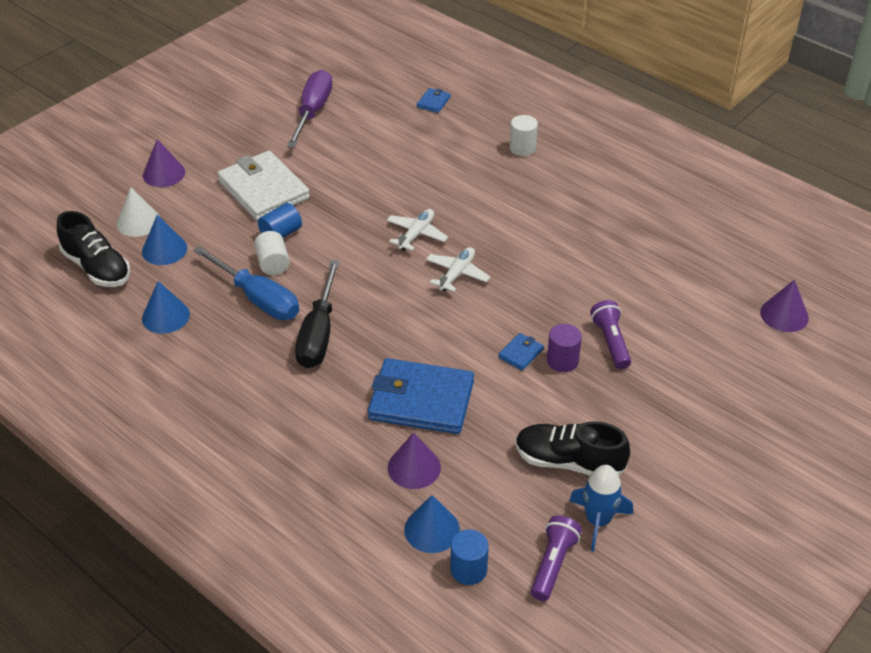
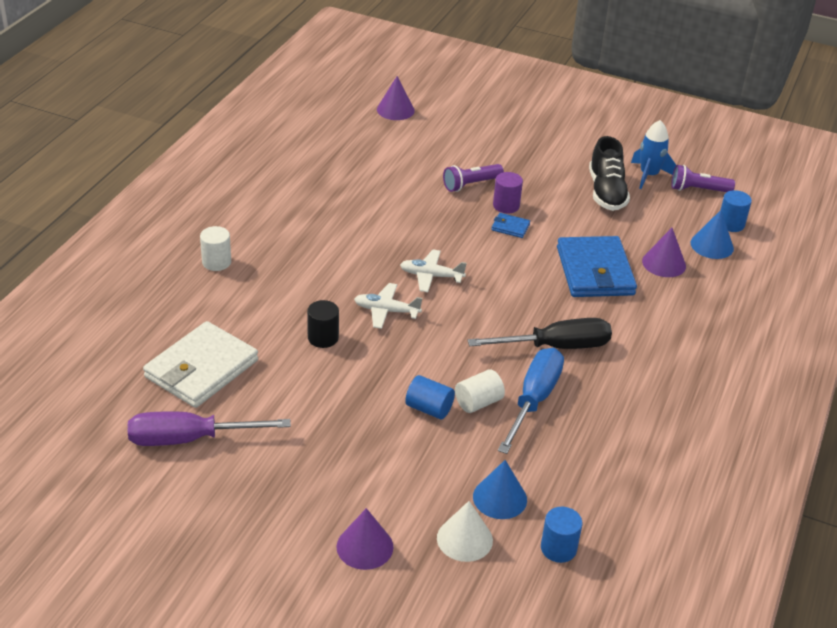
camera: 110 degrees left, 5 degrees down
(97, 268) = (558, 548): black shoe -> blue cylinder
(165, 316) = (596, 462): blue cone -> none
(264, 190) = (360, 443): white wallet -> white wallet (201, 369)
(396, 191) = (323, 338): none -> black cylinder
(433, 102) = (144, 339): blue wallet -> none

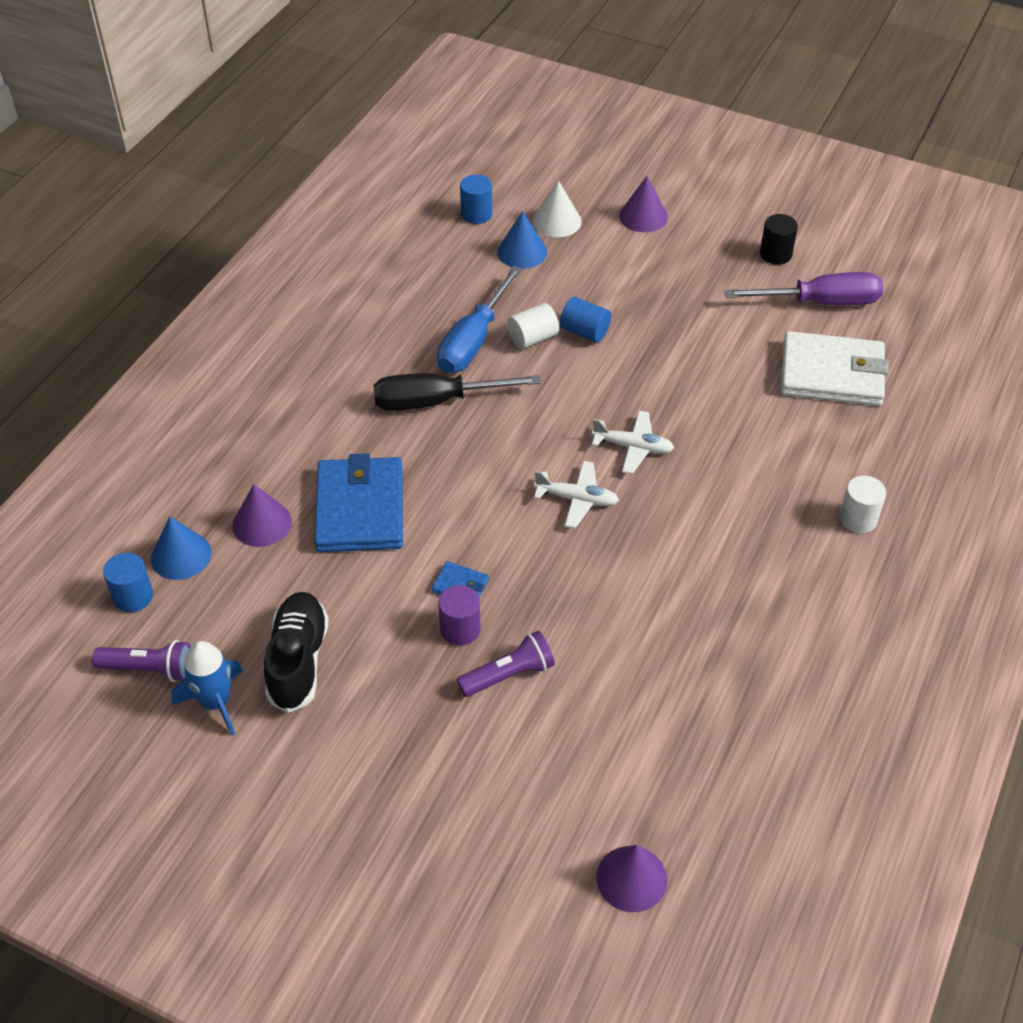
camera: 175 degrees left, 10 degrees up
(201, 369) = (831, 374): white wallet -> white wallet turned 60 degrees clockwise
(323, 338) = (705, 411): black cylinder -> black cylinder (775, 254)

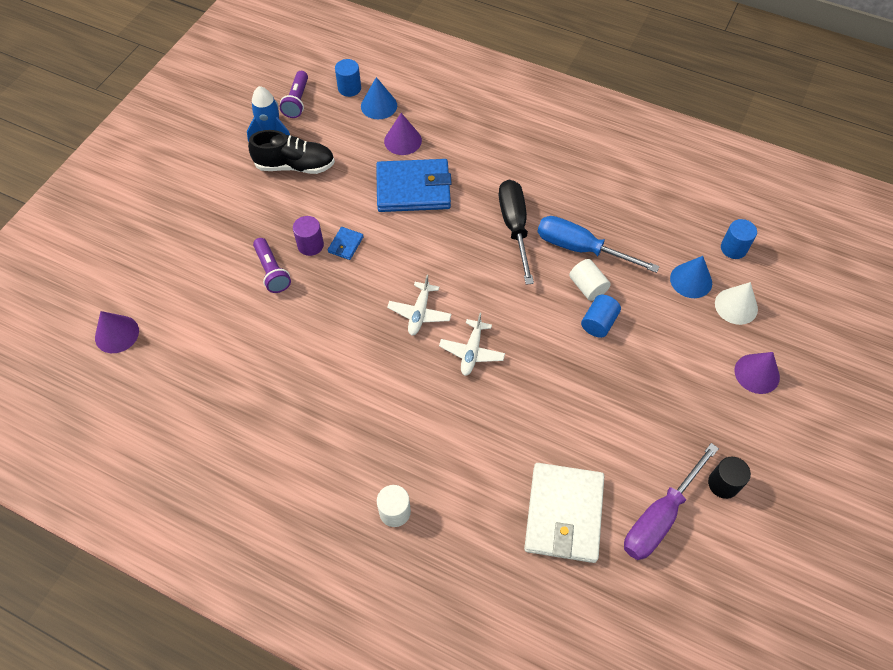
camera: 90 degrees right, 10 degrees up
(820, 302) = (659, 517): purple screwdriver -> purple screwdriver turned 45 degrees clockwise

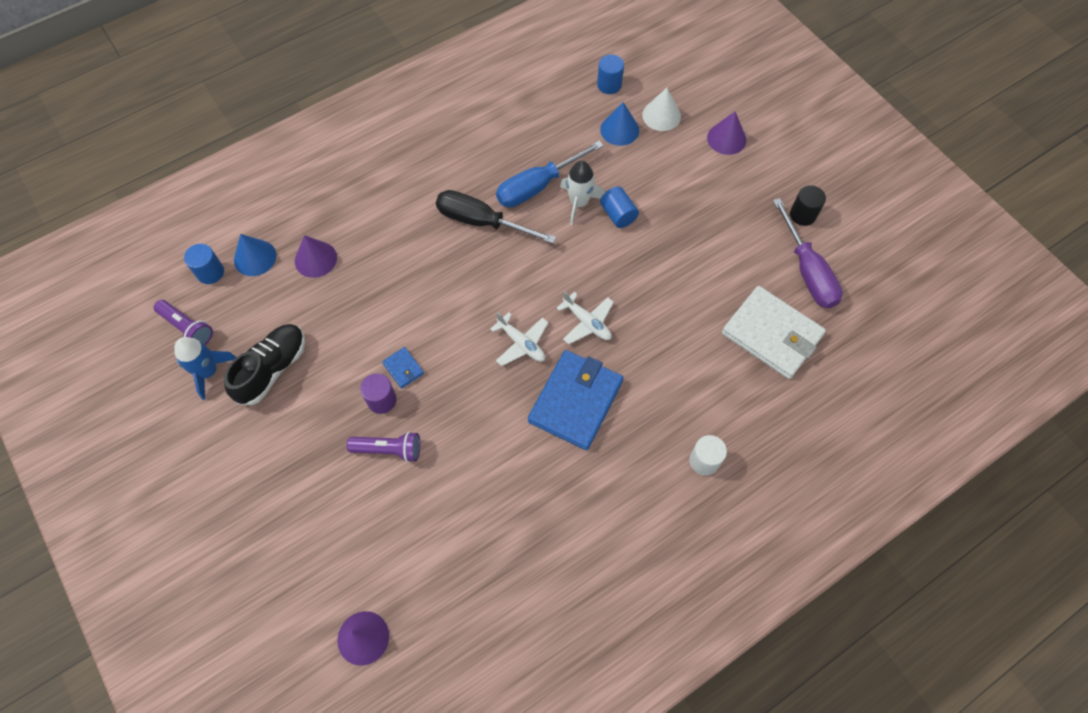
camera: 60 degrees left, 5 degrees up
(413, 189) = (380, 279): blue wallet -> blue wallet (575, 401)
(587, 287) = (579, 203): white cylinder -> white rocket

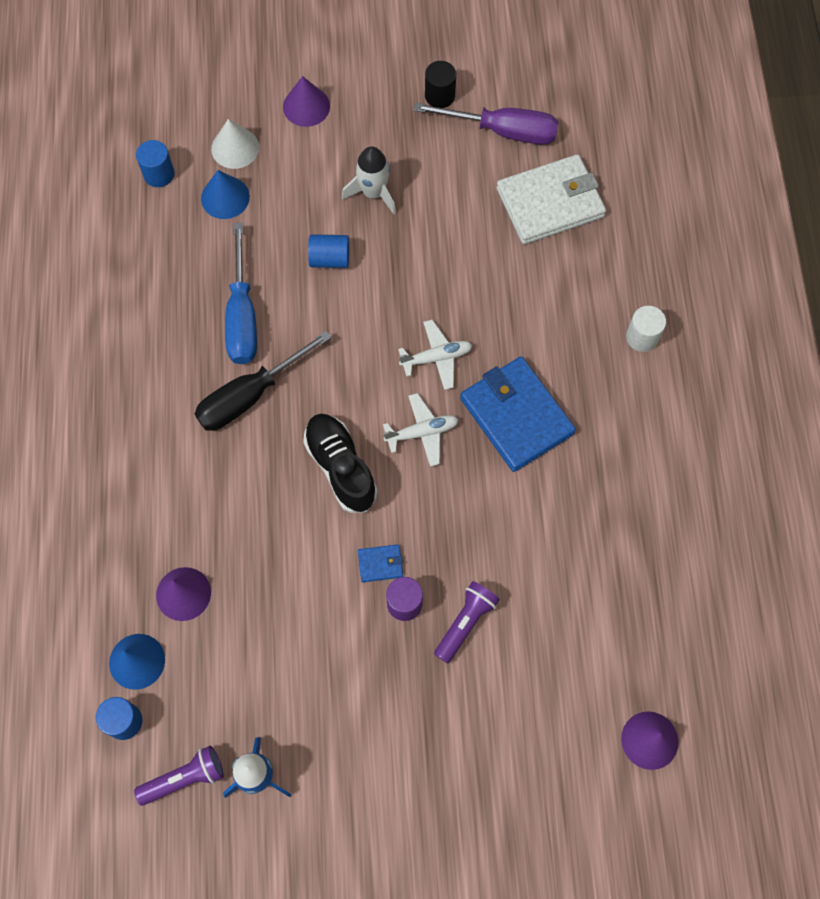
camera: 60 degrees left, 5 degrees up
(272, 369) = (298, 703): black shoe -> black shoe (340, 467)
(579, 203) = (290, 287): white rocket -> white rocket (373, 193)

